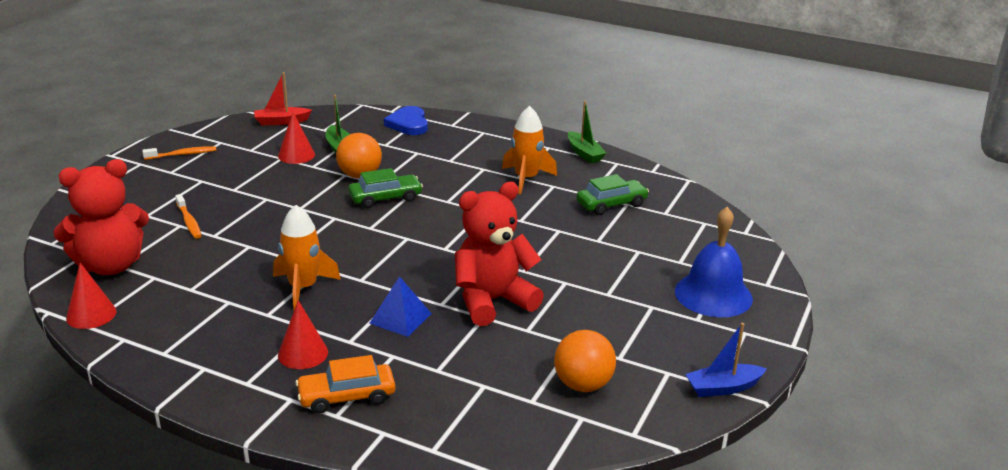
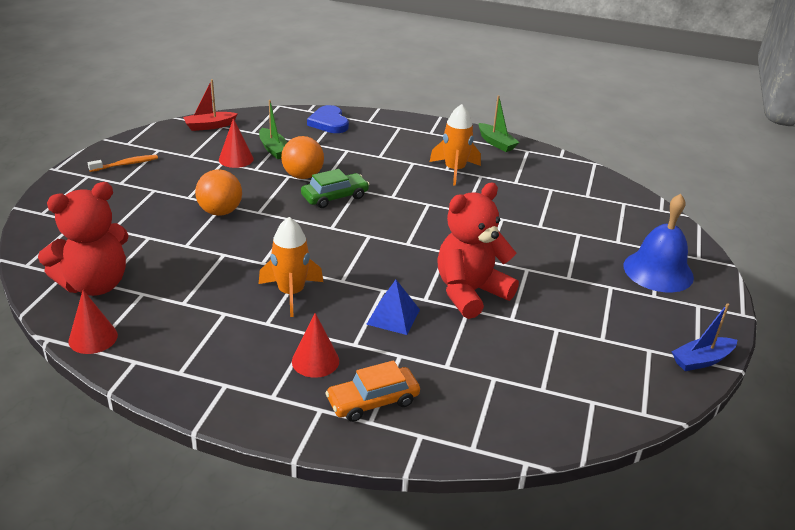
camera: 10 degrees left, 5 degrees up
(189, 222) = (157, 233): orange toothbrush -> none
(583, 385) = (581, 369): orange ball -> orange ball (220, 212)
(611, 204) = (538, 190): green car -> none

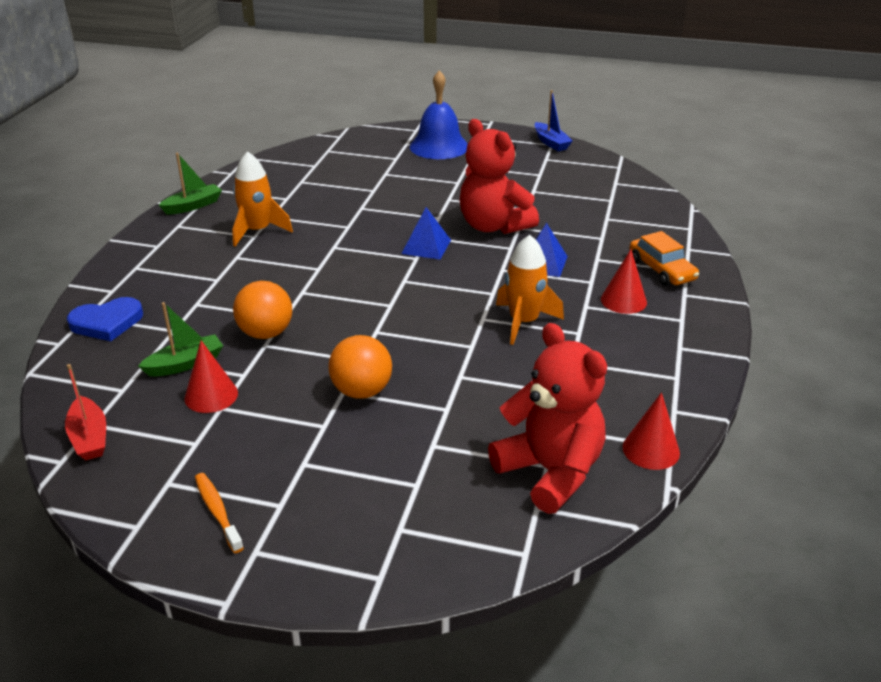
camera: 90 degrees left, 0 degrees up
(335, 197) = (320, 306): green car -> none
(428, 250) = (426, 246): none -> blue pyramid

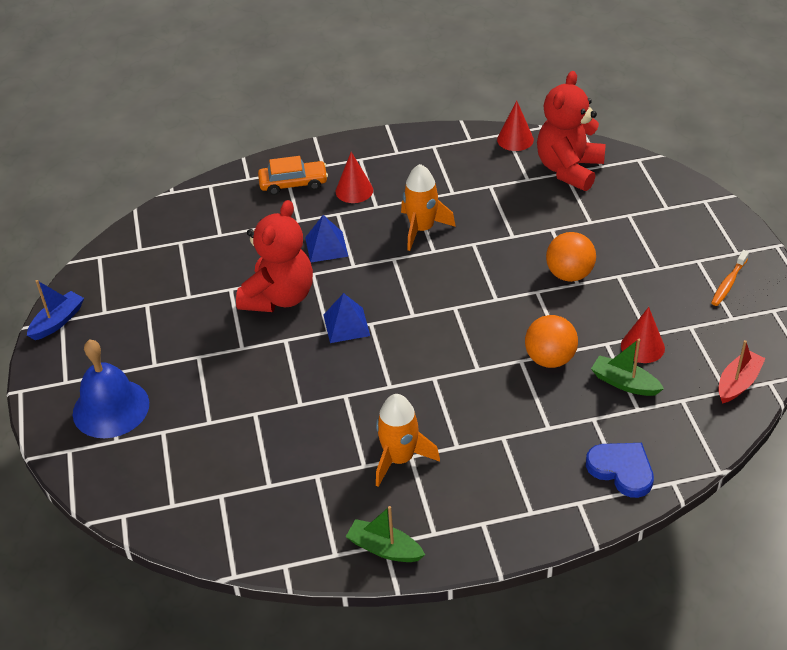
camera: 115 degrees left, 10 degrees up
(661, 270) = (293, 183): orange car -> orange car turned 45 degrees clockwise

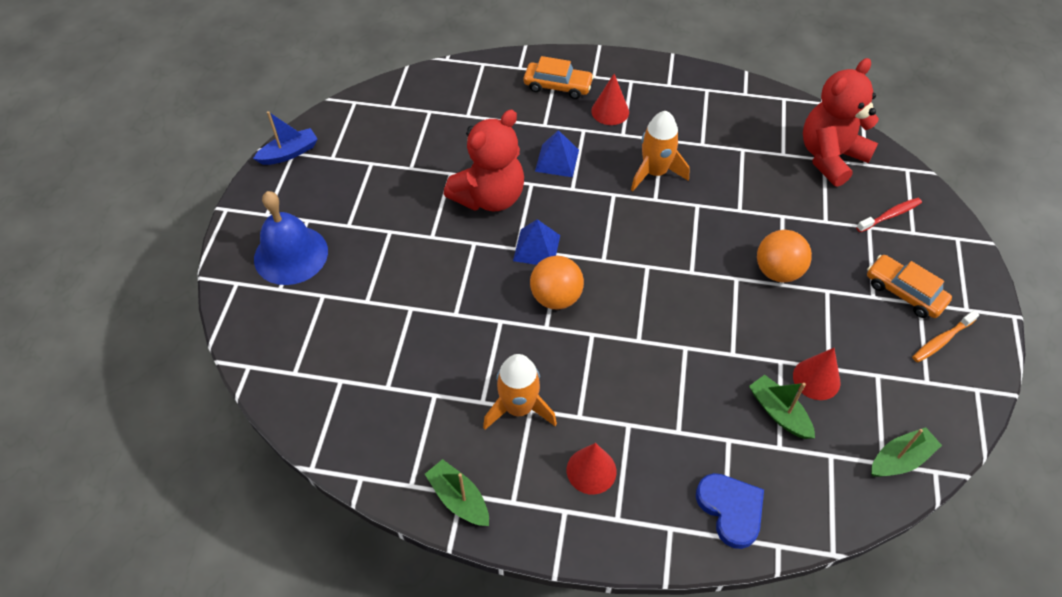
camera: 20 degrees right, 10 degrees up
(515, 139) = (790, 108): red cone -> red cone (591, 470)
(550, 359) = (715, 357): orange ball -> orange ball (556, 297)
(641, 200) = (890, 215): none -> red toothbrush
(681, 256) = (904, 292): none -> orange car
(738, 383) = (900, 459): red boat -> green boat

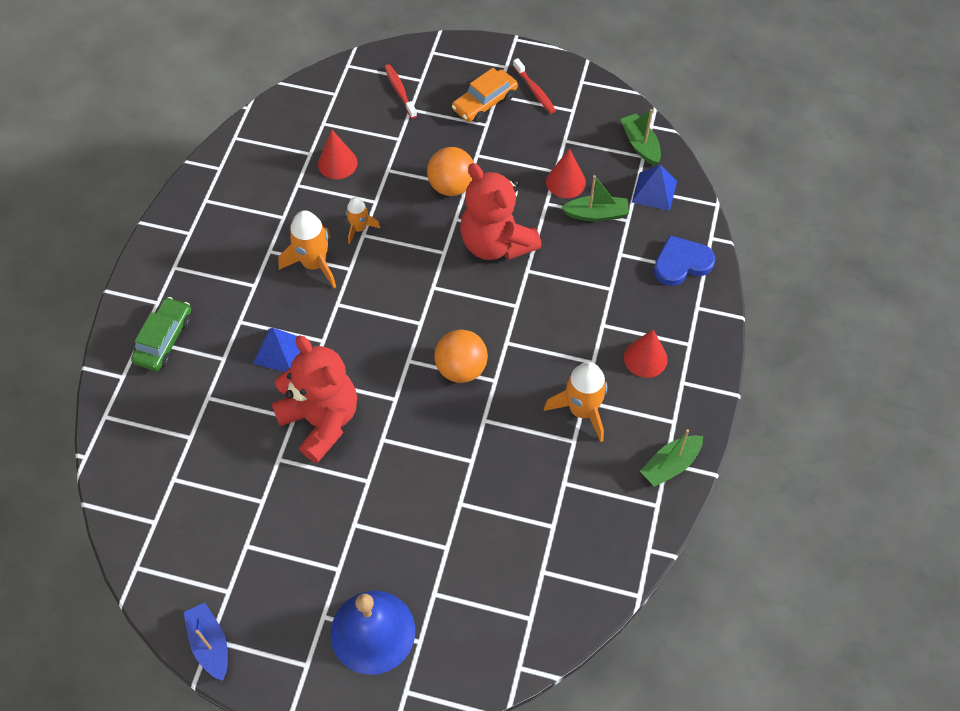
camera: 85 degrees left, 5 degrees up
(536, 248) = (397, 380): blue pyramid -> blue pyramid (654, 191)
(558, 86) = (164, 339): orange car -> green car
(610, 111) = (217, 293): red cone -> red cone (337, 163)
(704, 201) = (359, 228): none -> orange rocket
(779, 413) = (596, 214): green boat -> green boat turned 150 degrees counterclockwise
(830, 157) = (321, 118): red teddy bear -> red teddy bear (496, 243)
(941, 340) = (535, 91): orange toothbrush -> red toothbrush

